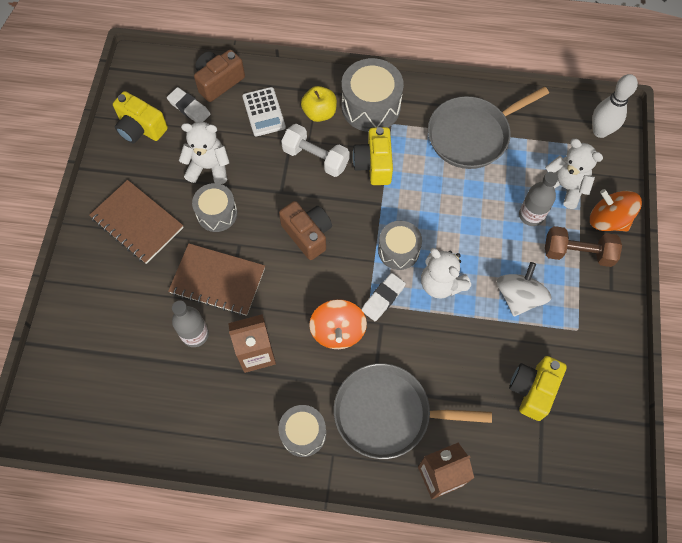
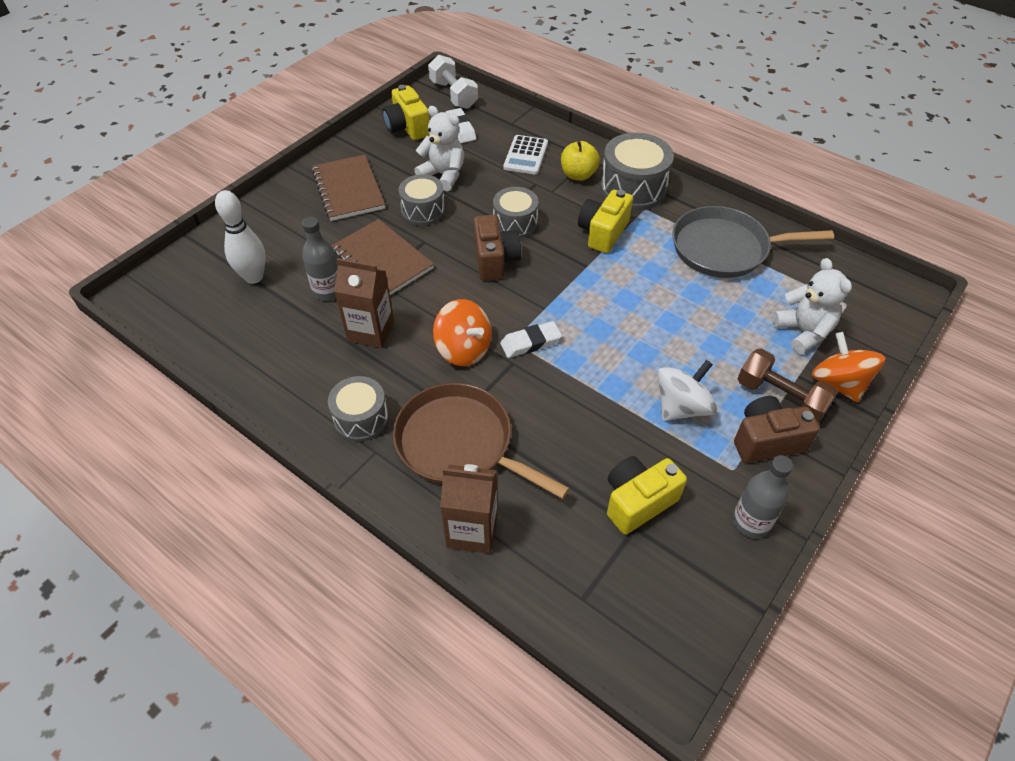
camera: 30 degrees right, 15 degrees down
(219, 82) = (502, 120): brown camera -> brown camera (766, 440)
(315, 158) = (548, 206): white dumbbell -> white dumbbell (453, 94)
(338, 331) = (463, 349): orange spinning top -> orange spinning top turned 75 degrees counterclockwise
(387, 413) = (459, 443): grey pan -> brown pan
(398, 250) = (576, 310): grey drum -> grey drum (515, 223)
(441, 283) = (601, 357): white teddy bear -> none
(531, 215) = (746, 341): grey bottle -> grey bottle (751, 522)
(600, 131) = (879, 301): white bowling pin -> white bowling pin (254, 277)

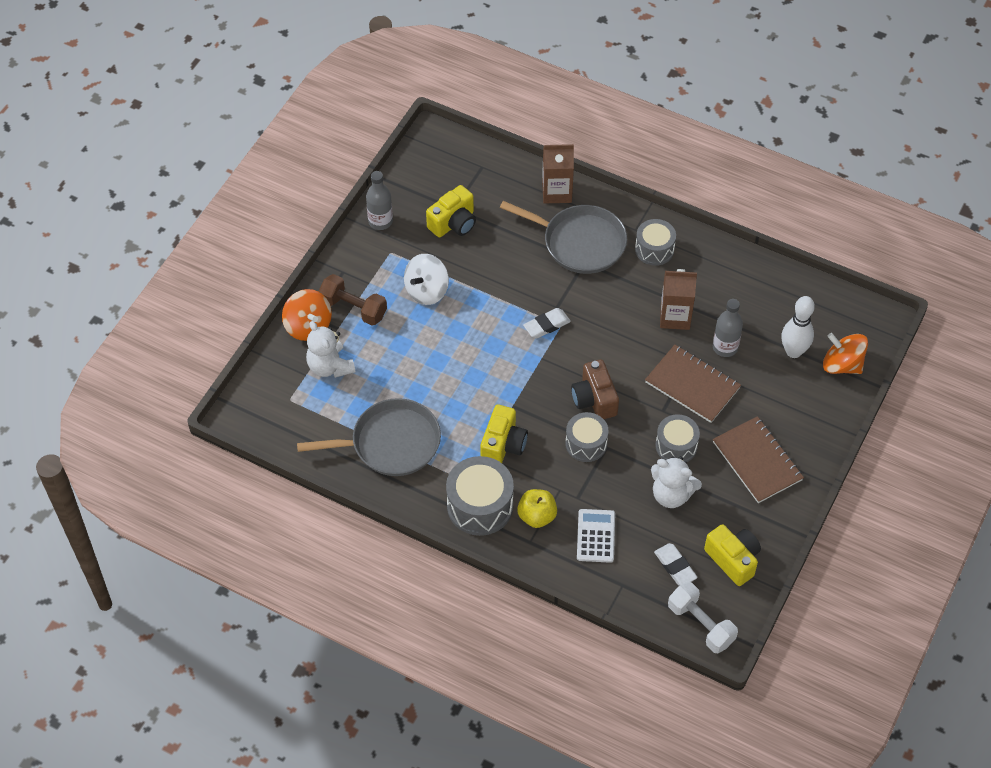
camera: 170 degrees right, 5 degrees up
(459, 443) = (580, 242): brown pan -> grey pan
(463, 349) = (597, 312): orange spinning top -> orange spinning top (842, 365)
(766, 440) = (366, 275): brown camera -> none

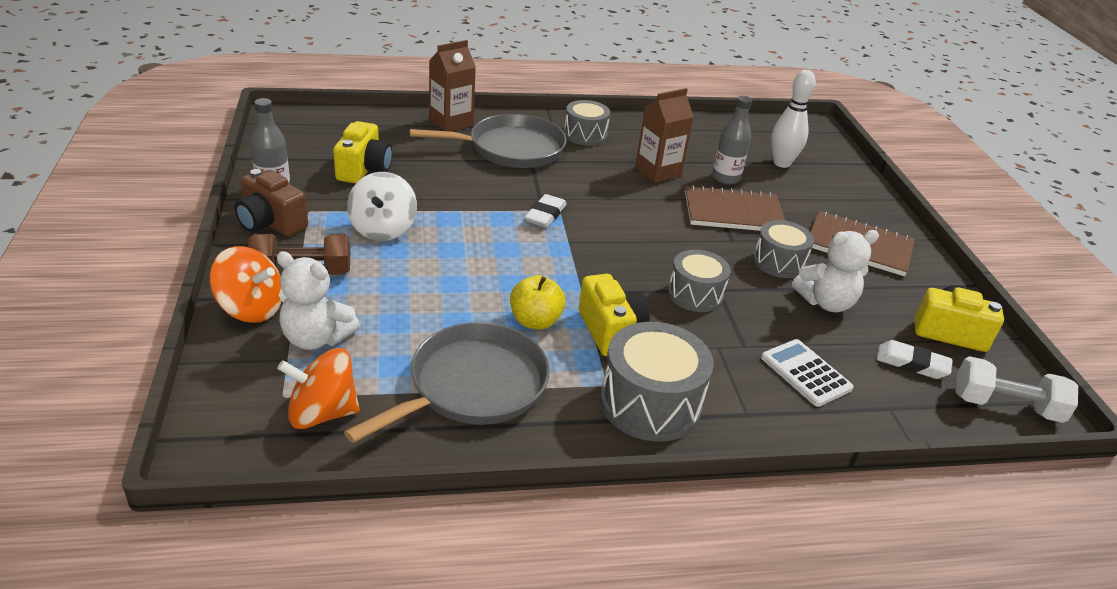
camera: 40 degrees left, 20 degrees down
(537, 516) = (724, 383): yellow apple -> yellow apple (535, 321)
(594, 399) = (659, 255): brown camera -> brown camera (271, 223)
(842, 365) = (828, 159): orange spinning top -> orange spinning top (322, 413)

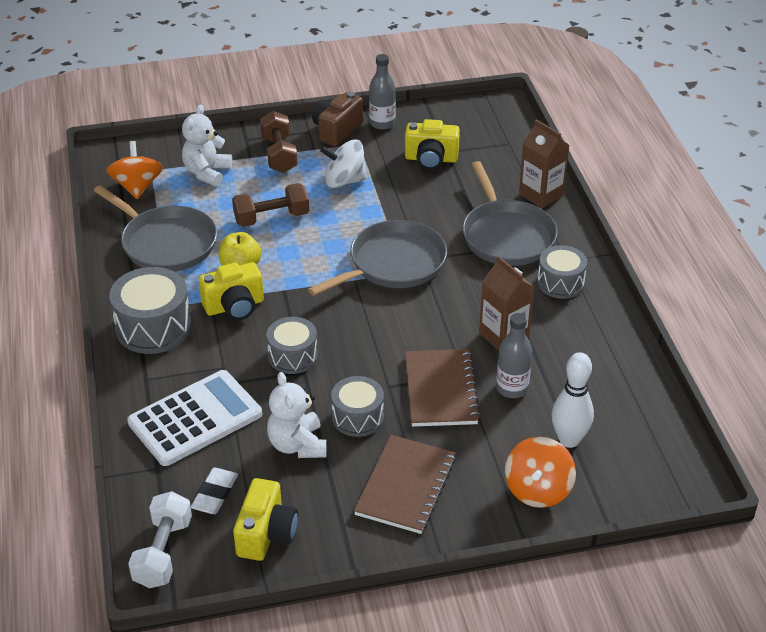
camera: 90 degrees right, 5 degrees up
(251, 308) = (234, 142): orange spinning top -> orange spinning top (538, 490)
(441, 289) = (271, 218): none -> brown dumbbell
(545, 215) = (393, 264): white eraser -> grey pan
(805, 373) = (195, 418): white calculator -> white calculator, size x1.70

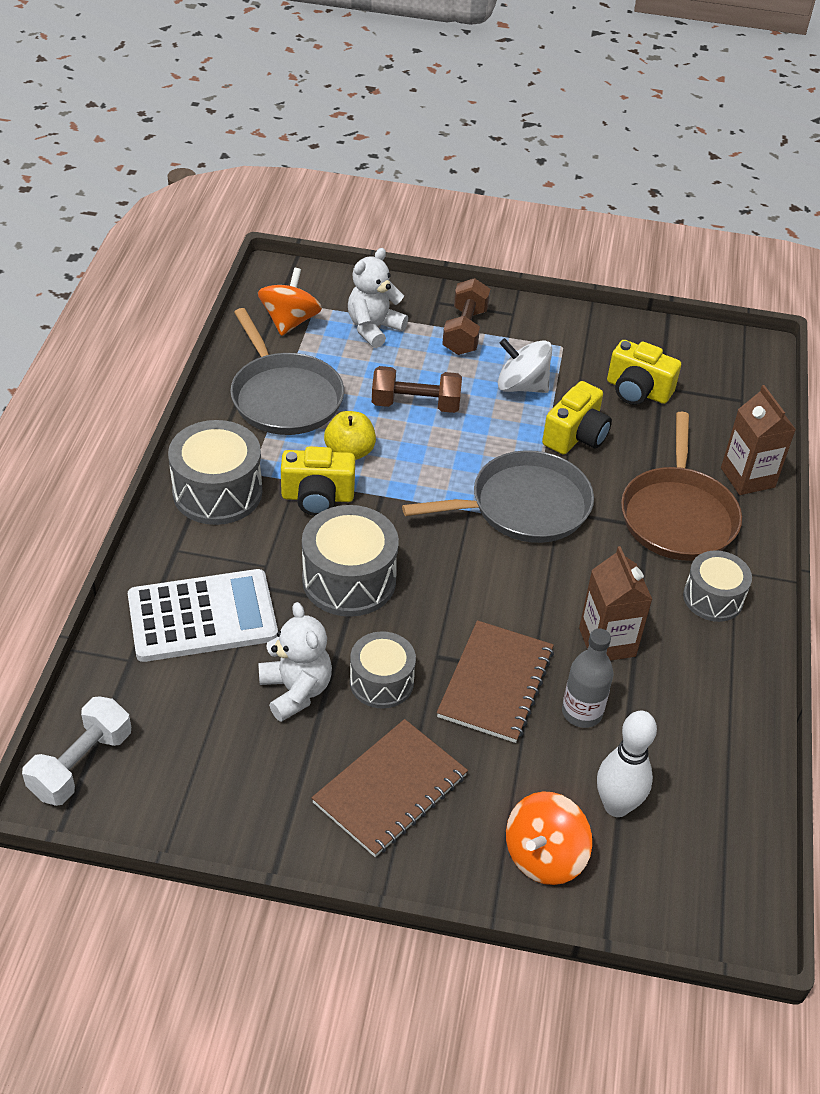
camera: 20 degrees right, 5 degrees up
(215, 494) = (174, 716): white eraser -> none
(266, 534) = (203, 787): yellow camera -> yellow camera (576, 436)
(293, 356) = (349, 580): grey drum -> grey drum, size x1.55
(297, 445) = (296, 691): white teddy bear -> white teddy bear turned 150 degrees clockwise
(336, 130) = (545, 322): brown camera -> none
(382, 123) = (603, 329): grey bottle -> none
(506, 236) = (678, 516): grey pan -> brown pan

